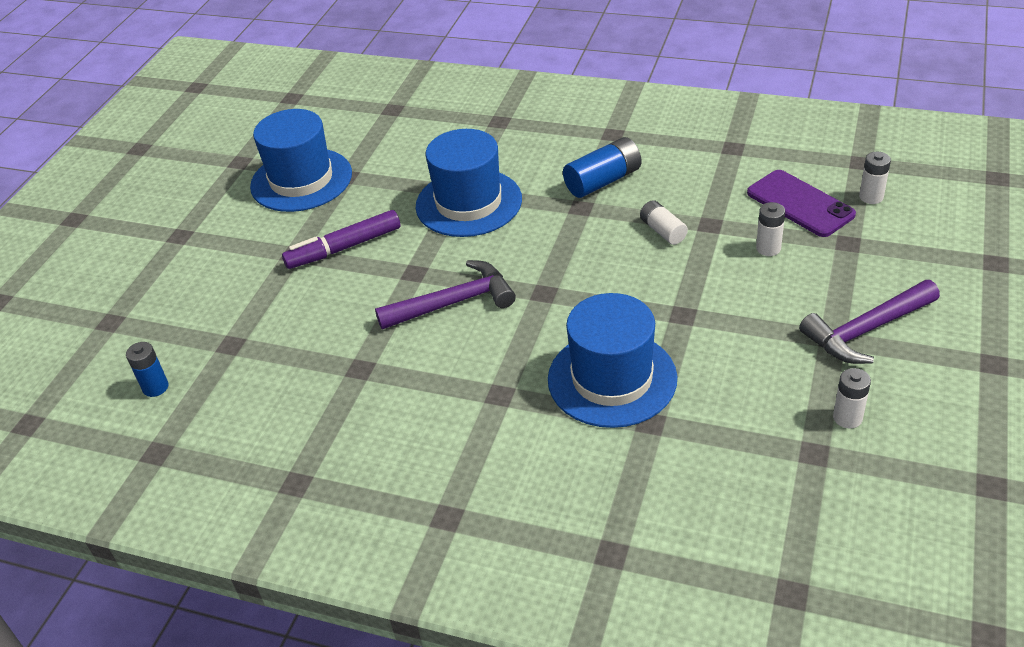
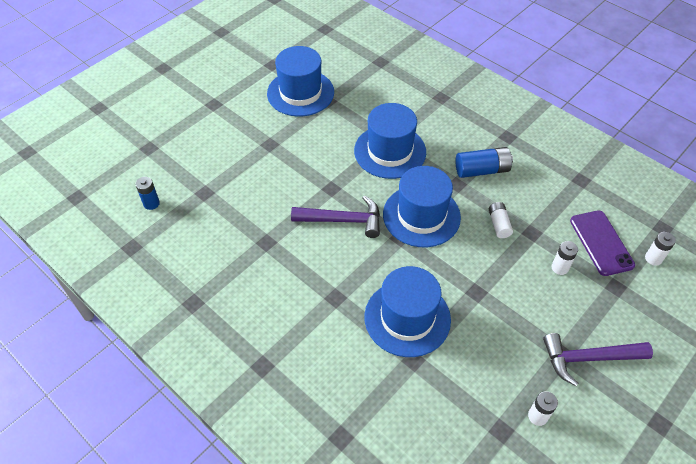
camera: 20 degrees right, 10 degrees up
(344, 248) = (300, 153): purple marker -> none
(557, 258) = (421, 216): none -> blue hat

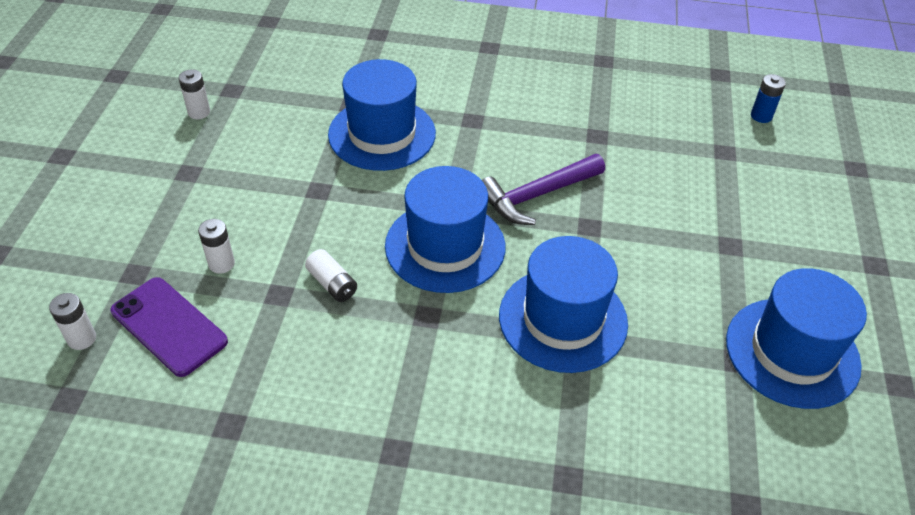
camera: 145 degrees right, 5 degrees down
(482, 170) = (403, 358): blue battery -> none
(588, 358) = (155, 180): purple hammer -> none

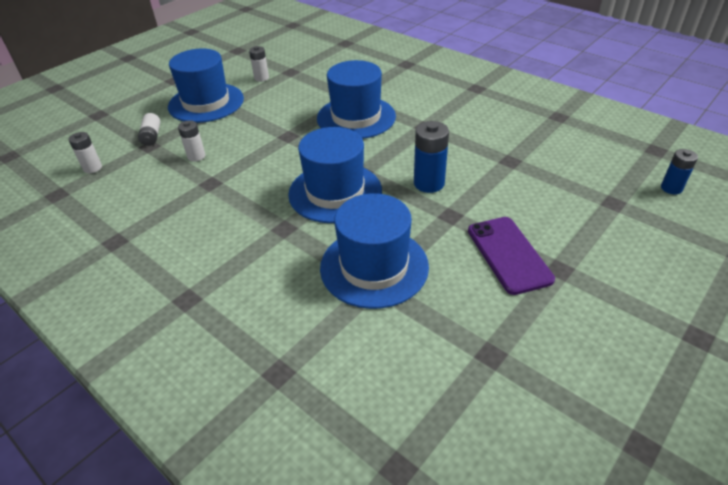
camera: 35 degrees right, 5 degrees down
(169, 326) = (138, 178): purple phone -> purple phone (508, 254)
(332, 284) = (245, 188): white battery -> white battery (151, 136)
(537, 195) = (429, 183): purple hammer -> blue battery
(792, 352) = (549, 370): blue hat -> blue hat (206, 103)

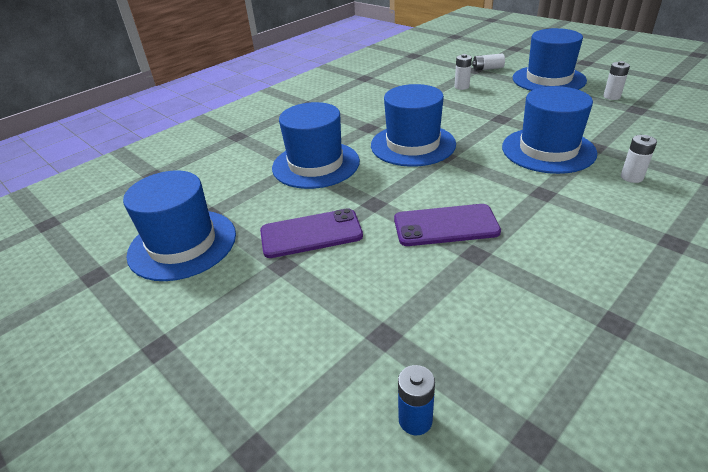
camera: 95 degrees right, 5 degrees down
(92, 168) = (443, 59): white battery -> white battery (631, 177)
(429, 183) = (426, 192): blue battery -> none
(478, 173) = (445, 226): none -> purple phone
(556, 365) = (182, 244): none -> blue hat

